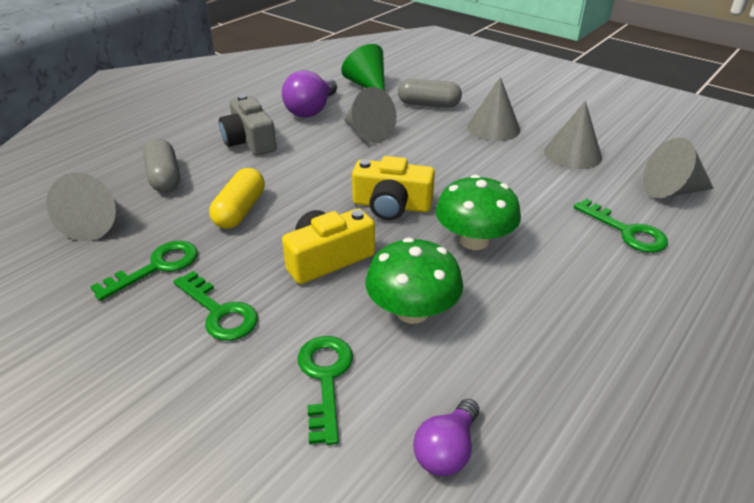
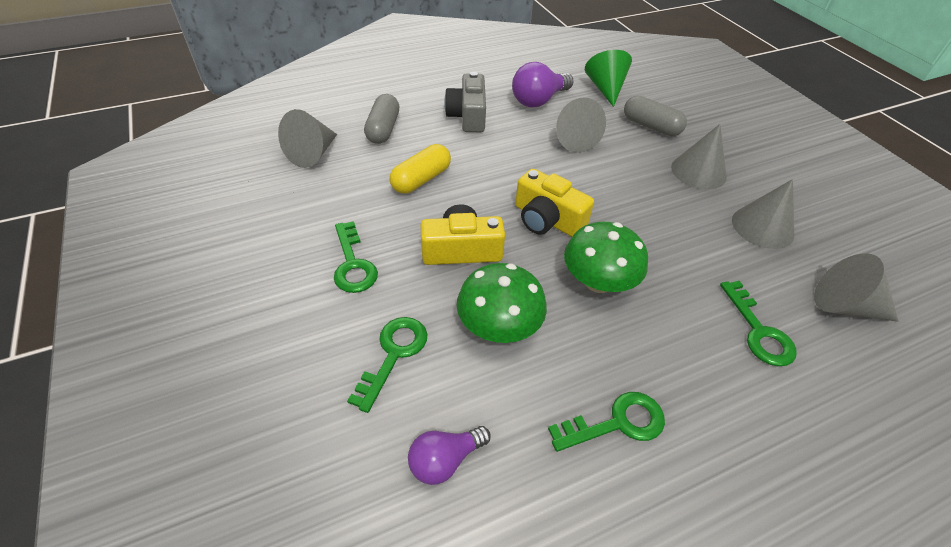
camera: 25 degrees right, 10 degrees up
(157, 267) = (333, 207): green key -> green key (617, 423)

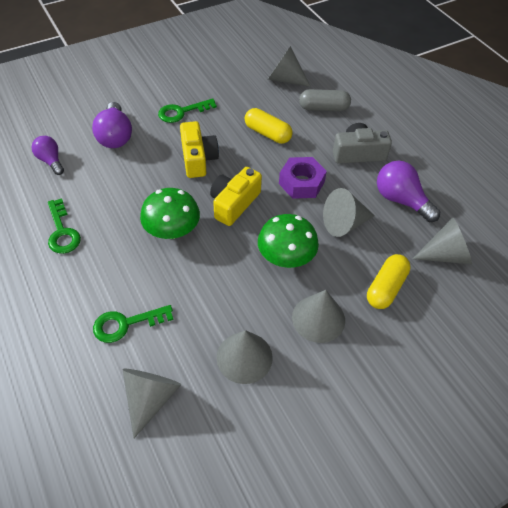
camera: 85 degrees right, 5 degrees up
(394, 354) = (115, 136): green key -> purple light bulb
(499, 326) = (134, 179): green mushroom -> green mushroom (286, 257)
(512, 161) = (301, 183): none -> purple nut
(605, 89) = (445, 255): green cone -> grey cone
(651, 126) = (385, 288): grey capsule -> yellow capsule

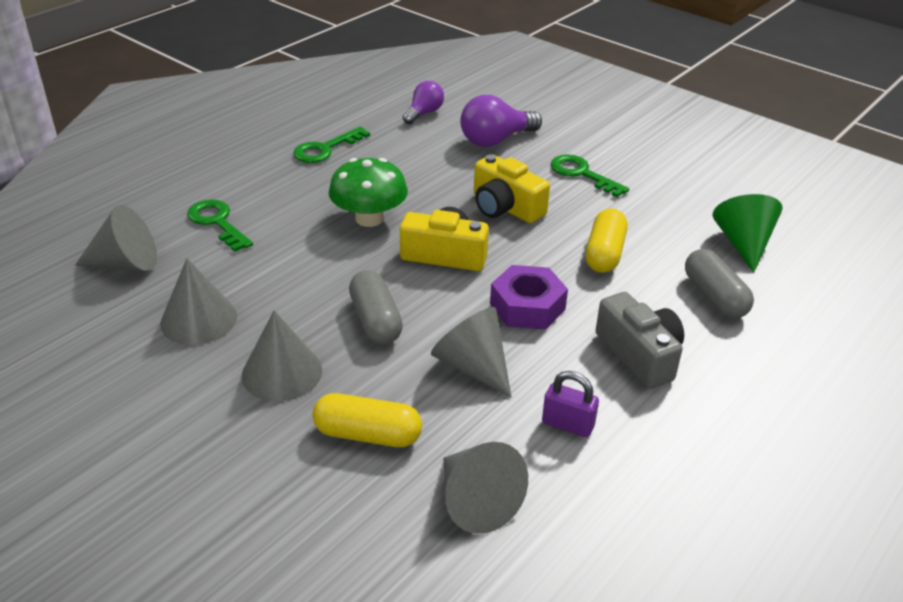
camera: 70 degrees right, 15 degrees down
(198, 158) = (505, 207): yellow camera -> yellow camera turned 75 degrees clockwise
(284, 79) = (743, 244): grey cone -> green cone
(286, 257) = (375, 320): green mushroom -> grey capsule
(401, 200) = (568, 424): purple light bulb -> purple padlock

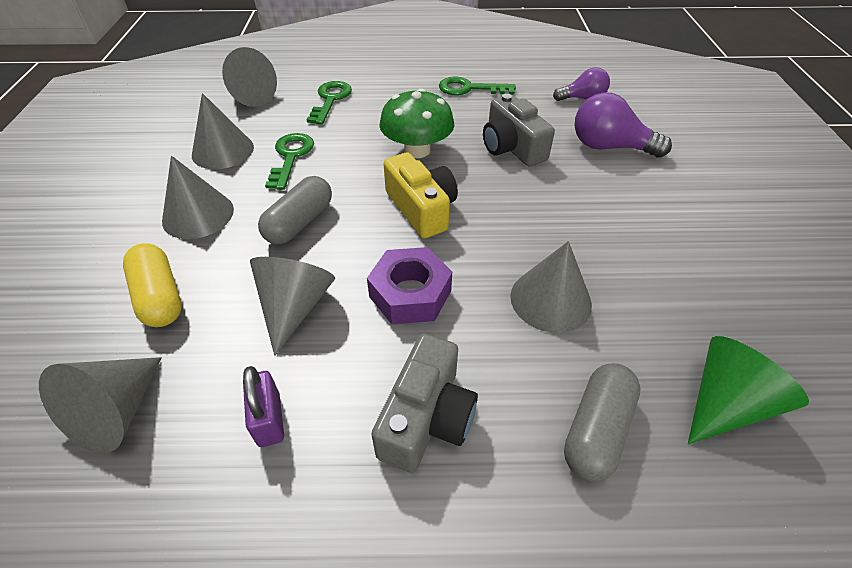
camera: 50 degrees right, 10 degrees up
(434, 177) = (512, 147): none -> grey camera
(505, 207) = (528, 203): yellow camera -> none
(582, 174) = (645, 217): green key -> green key (291, 157)
(604, 253) = (550, 300): yellow capsule -> grey cone

